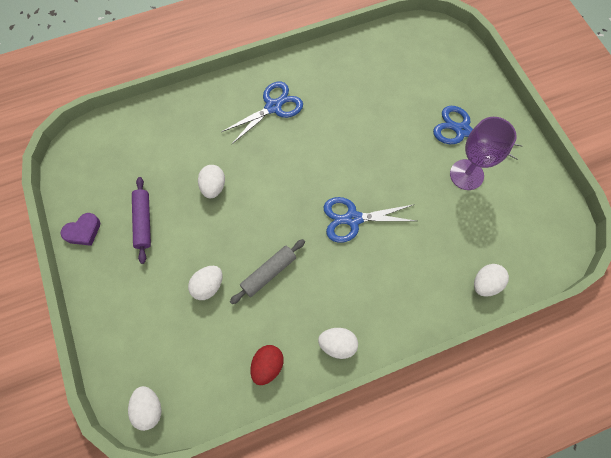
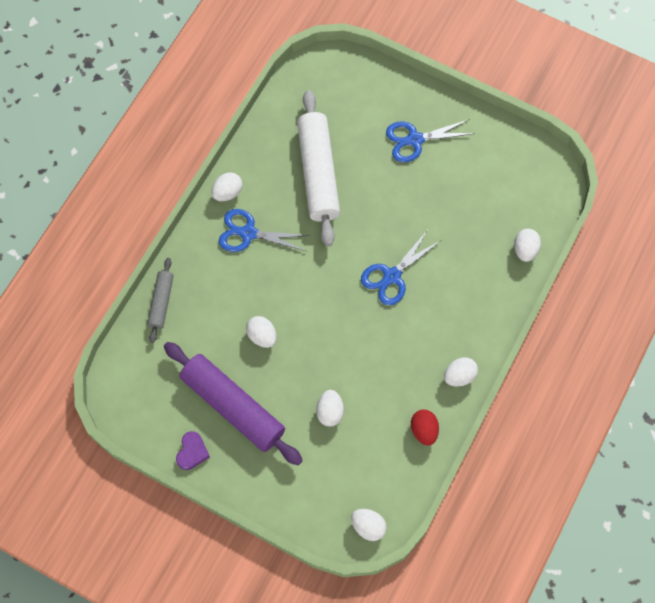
camera: 40 degrees left, 0 degrees up
(143, 222) = (233, 406): purple rolling pin -> purple rolling pin, size x1.96
(268, 273) = (365, 366): grey rolling pin -> grey rolling pin (161, 302)
(273, 107) = (248, 233): blue scissors -> blue scissors turned 90 degrees counterclockwise
(285, 69) = (227, 192): none -> white egg
(364, 102) = (318, 173): none -> white rolling pin
(466, 174) = (447, 175): purple goblet -> none

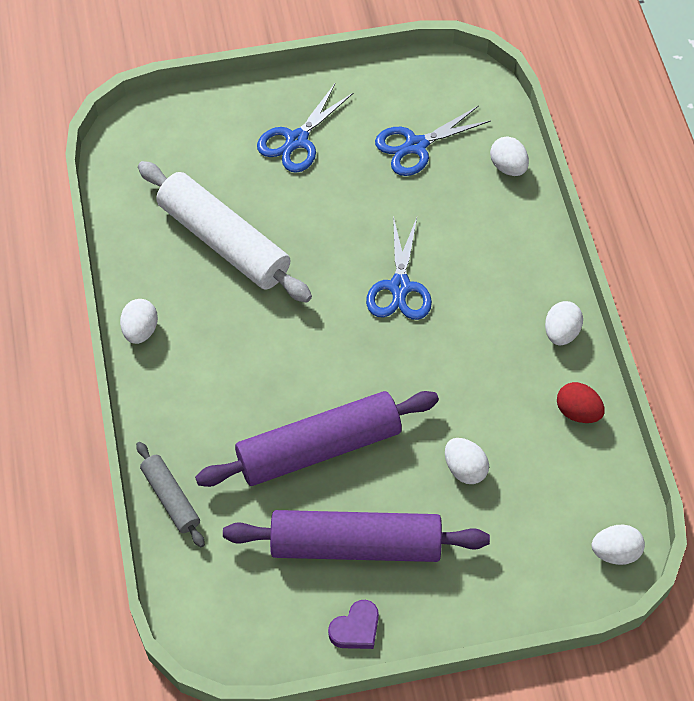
camera: 40 degrees left, 10 degrees down
(192, 452) = (356, 628): purple heart -> purple heart turned 75 degrees clockwise
(248, 233) = (203, 355): blue scissors -> blue scissors (415, 146)
(262, 336) = (318, 448): white egg -> purple rolling pin

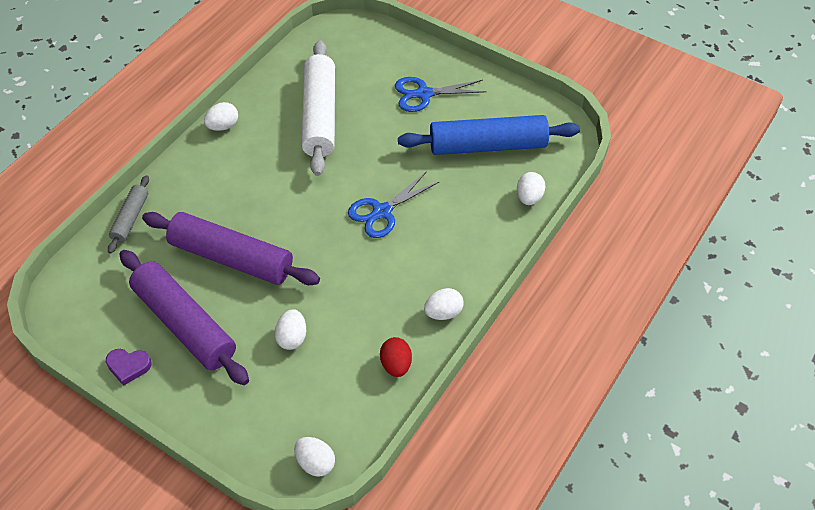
camera: 45 degrees right, 5 degrees down
(415, 146) = (487, 145): blue scissors -> blue rolling pin

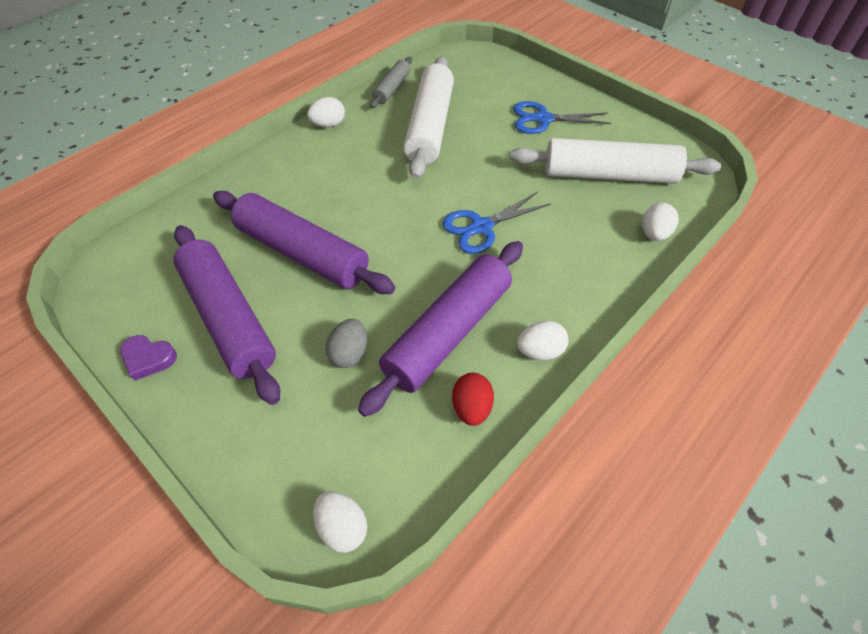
camera: 10 degrees right, 0 degrees up
(130, 218) = (207, 199): grey rolling pin -> grey rolling pin (392, 88)
(292, 337) = (349, 353): white egg -> grey egg
(368, 309) = (448, 332): none -> purple rolling pin
(487, 145) = (608, 175): blue rolling pin -> white rolling pin

